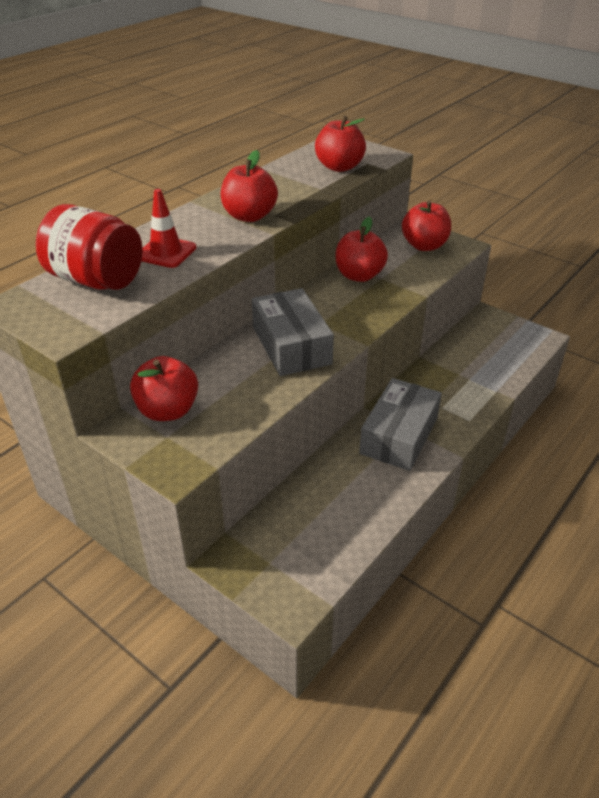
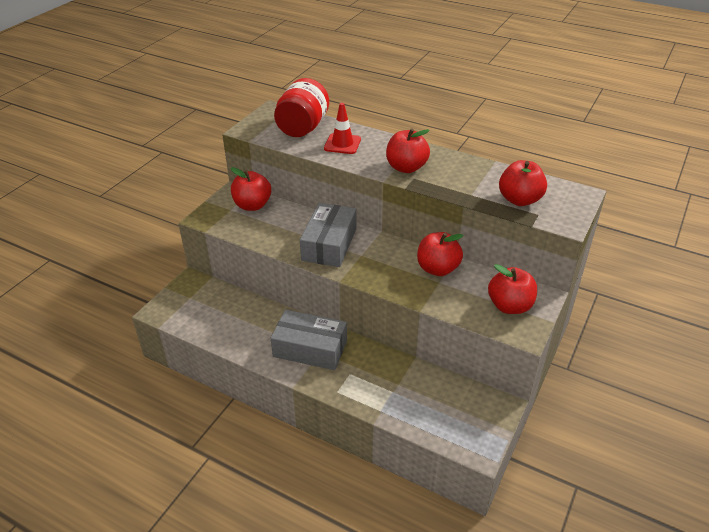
camera: 80 degrees right, 0 degrees up
(291, 345) = (329, 244): grey box -> grey box turned 45 degrees counterclockwise

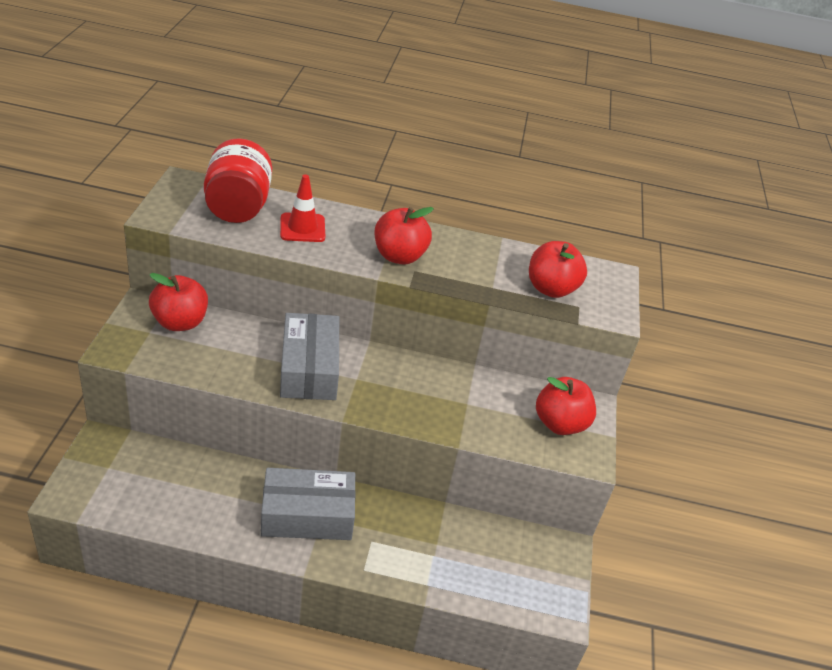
camera: 25 degrees left, 0 degrees up
(437, 269) = (459, 385): red apple -> none

